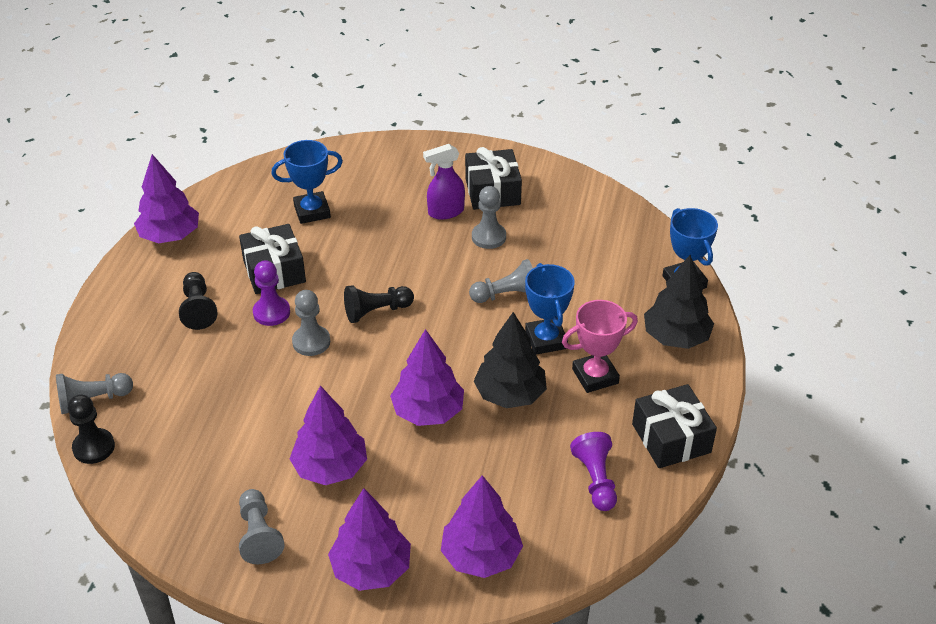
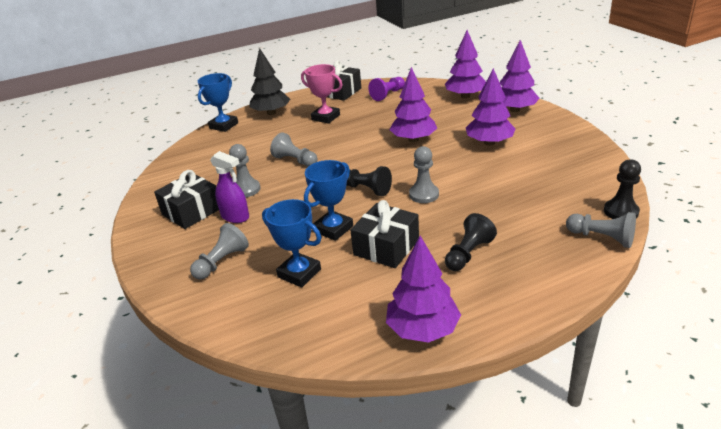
camera: 125 degrees left, 10 degrees down
(259, 535) = (554, 137): grey pawn -> grey pawn (222, 262)
(271, 312) = (424, 223): purple pawn -> none
(510, 394) = (369, 128): black tree -> none
(546, 340) = (317, 137): blue trophy -> blue trophy (333, 229)

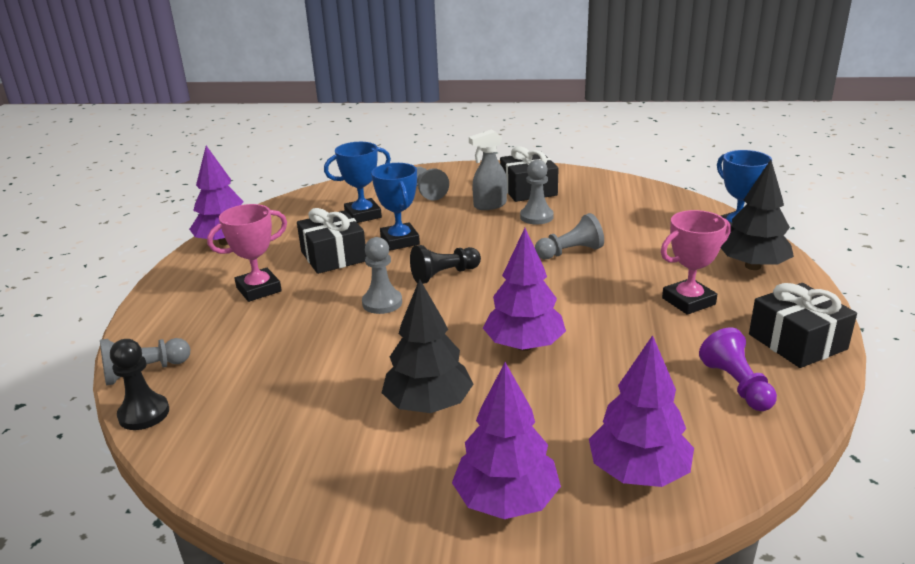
camera: 120 degrees right, 5 degrees down
(235, 217) = (489, 205): purple spray bottle -> grey spray bottle
(468, 253) = (258, 289): black pawn -> pink trophy
(489, 143) = (428, 405): purple tree -> black tree

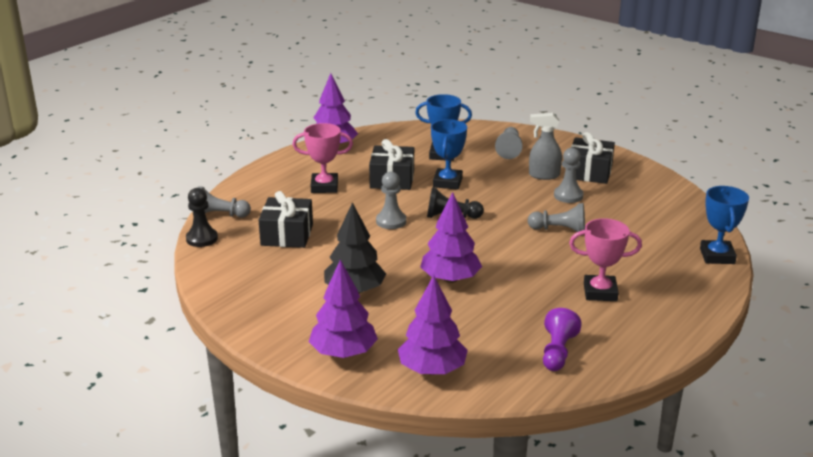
camera: 30 degrees right, 0 degrees up
(752, 266) = (686, 286): black tree -> none
(797, 342) = (640, 344): black gift -> black gift (287, 235)

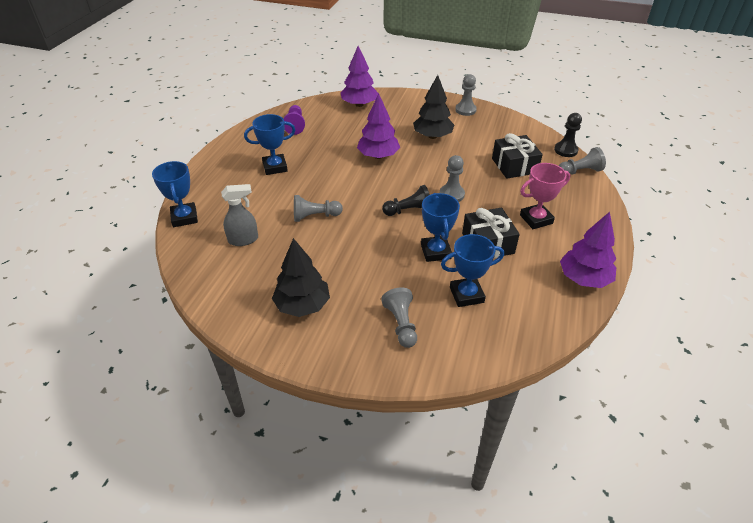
camera: 160 degrees right, 15 degrees up
(343, 353) = (410, 103): purple tree -> none
(543, 175) = (349, 286): grey spray bottle -> grey spray bottle (243, 240)
(568, 196) = (317, 261): grey pawn -> grey pawn (465, 110)
(589, 172) = (302, 305): black gift -> black tree
(600, 292) = (275, 167): pink trophy -> blue trophy

